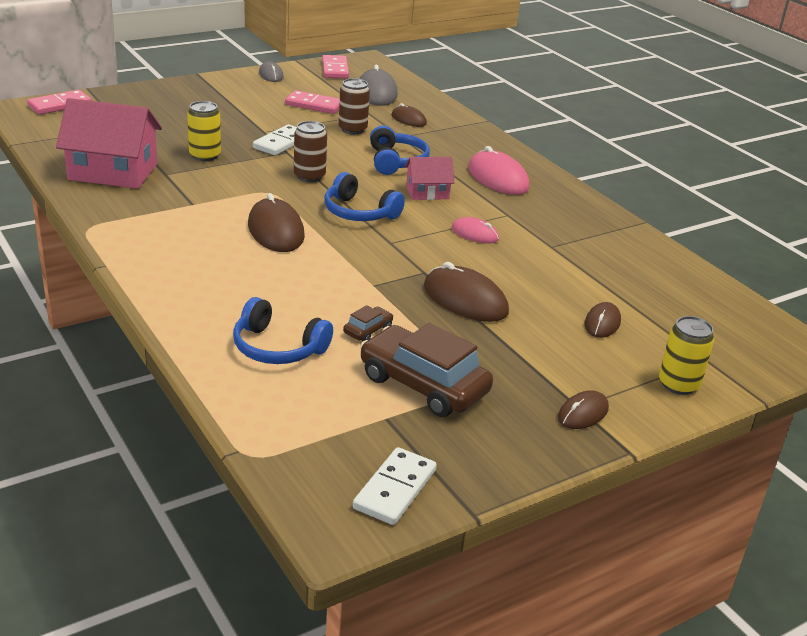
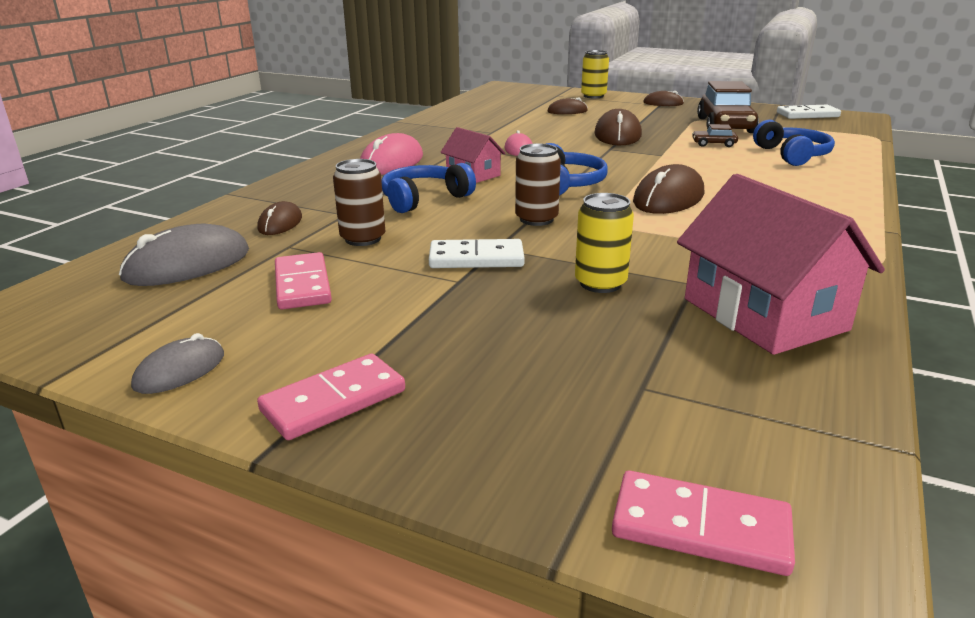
camera: 120 degrees left, 5 degrees down
(335, 69) = (84, 326): pink domino -> pink domino (333, 400)

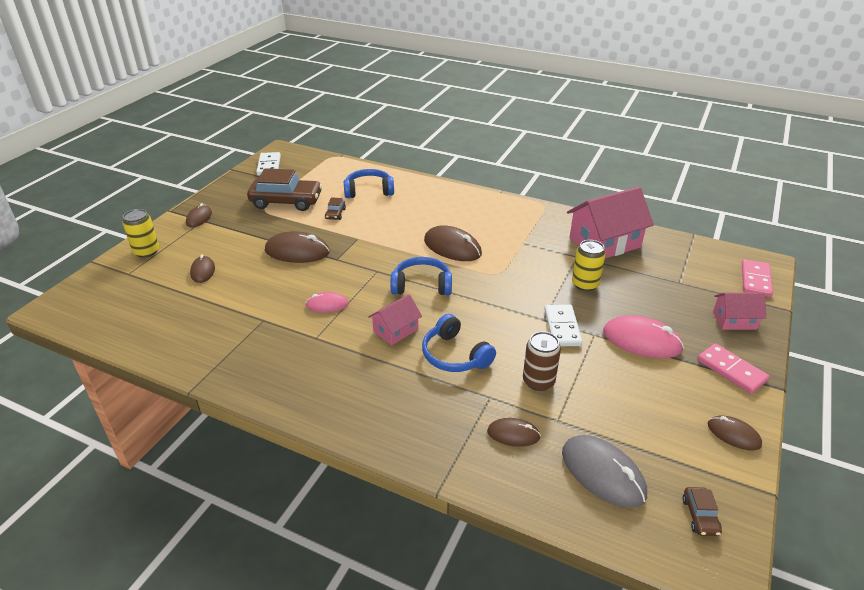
camera: 90 degrees left, 10 degrees up
(70, 317) = (700, 516): none -> brown car
(180, 370) = (733, 434): grey mouse -> brown mouse
(303, 285) = (618, 401): pink domino -> none
(391, 162) = (353, 381): pink mouse -> pink mouse (641, 340)
(499, 441) = (734, 320): none -> pink house
(536, 219) = (494, 302): brown can -> none

